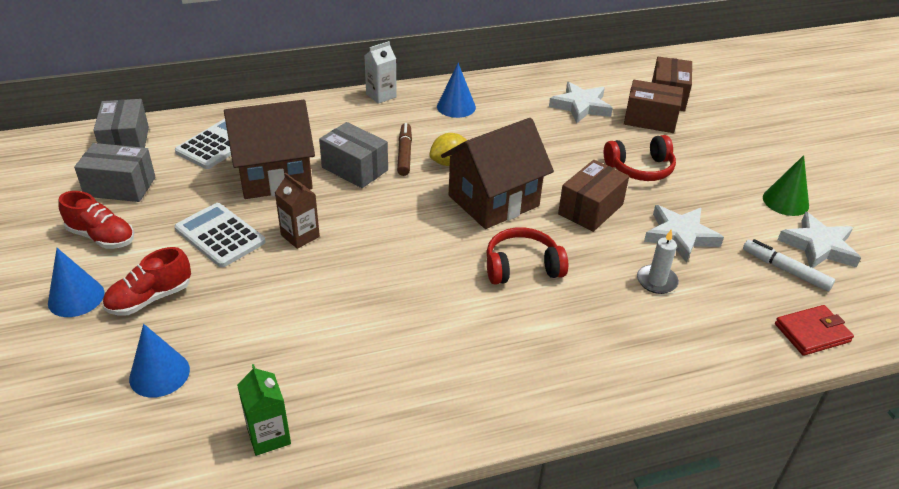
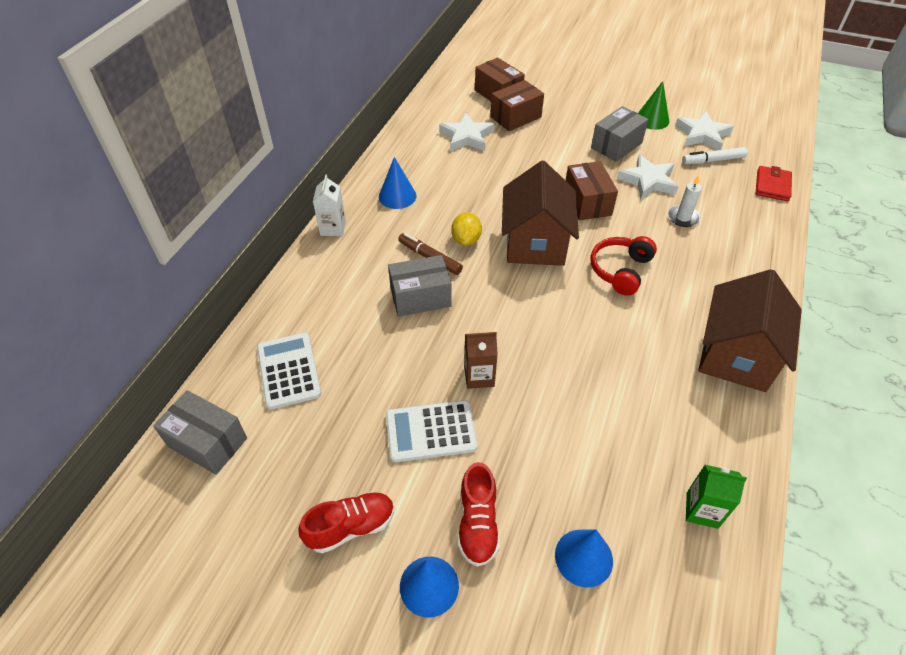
camera: 50 degrees left, 10 degrees up
(120, 187) = (281, 478): grey box -> grey box (616, 145)
(274, 176) = (380, 353): brown house -> brown house (736, 355)
(640, 169) = (565, 154): red headphones -> none

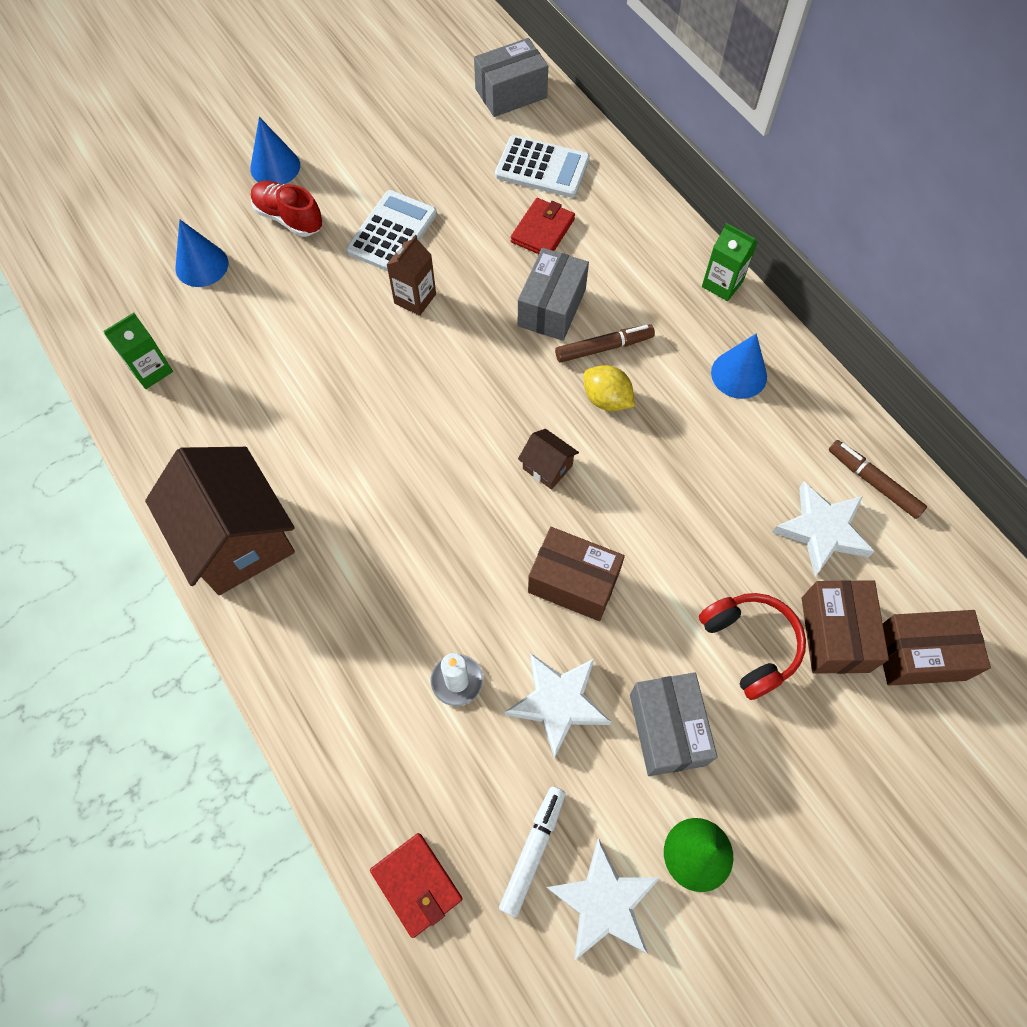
camera: 125 degrees right, 15 degrees up
(333, 228) = (722, 284): white carton -> green carton
(351, 527) = (359, 145): red shoe -> none
(355, 337) = (542, 231): none -> red wallet
(422, 130) = (873, 482): none -> brown marker
(535, 243) = (547, 467): brown house -> brown house, size x0.43
(620, 270) = (435, 524): red headphones -> red headphones (750, 645)

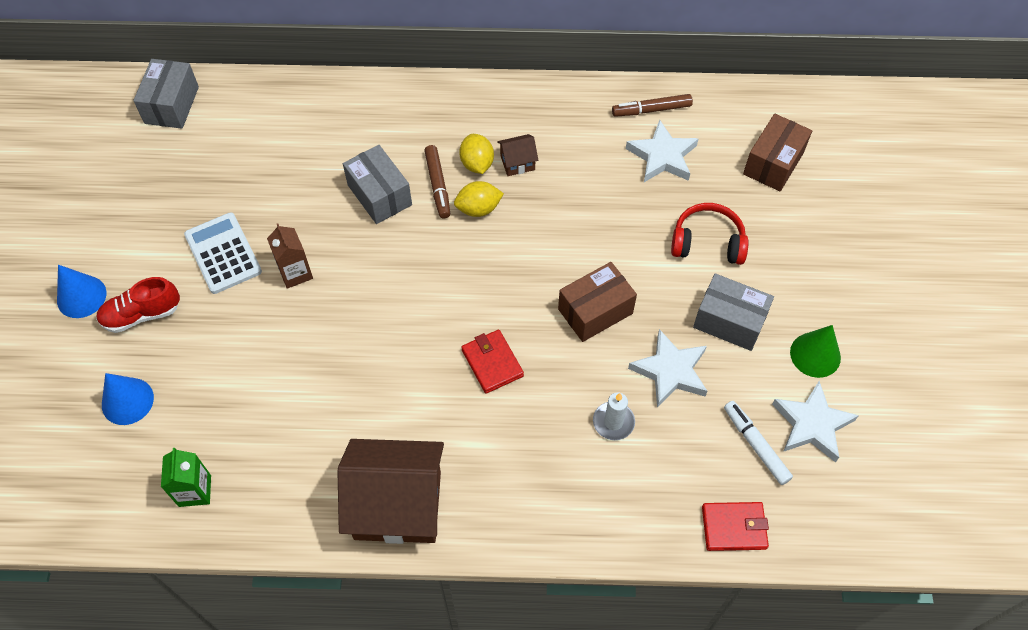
camera: 55 degrees left, 5 degrees down
(542, 168) = (257, 128): white calculator -> none
(542, 231) = (311, 161): red wallet -> red wallet (492, 363)
(547, 467) = (500, 274): brown house -> brown house (517, 163)
(604, 347) = (438, 185): brown marker -> brown marker turned 150 degrees clockwise
(657, 364) = (477, 164): none -> yellow lemon
(722, 284) = (448, 90): green carton -> none
(739, 374) = (522, 126): blue cone -> none
(835, 634) = (731, 195): brown box -> none

